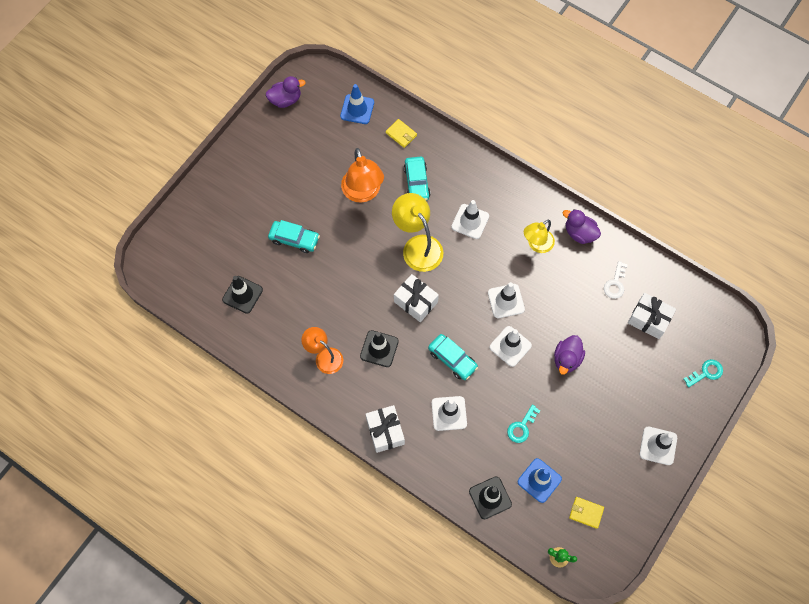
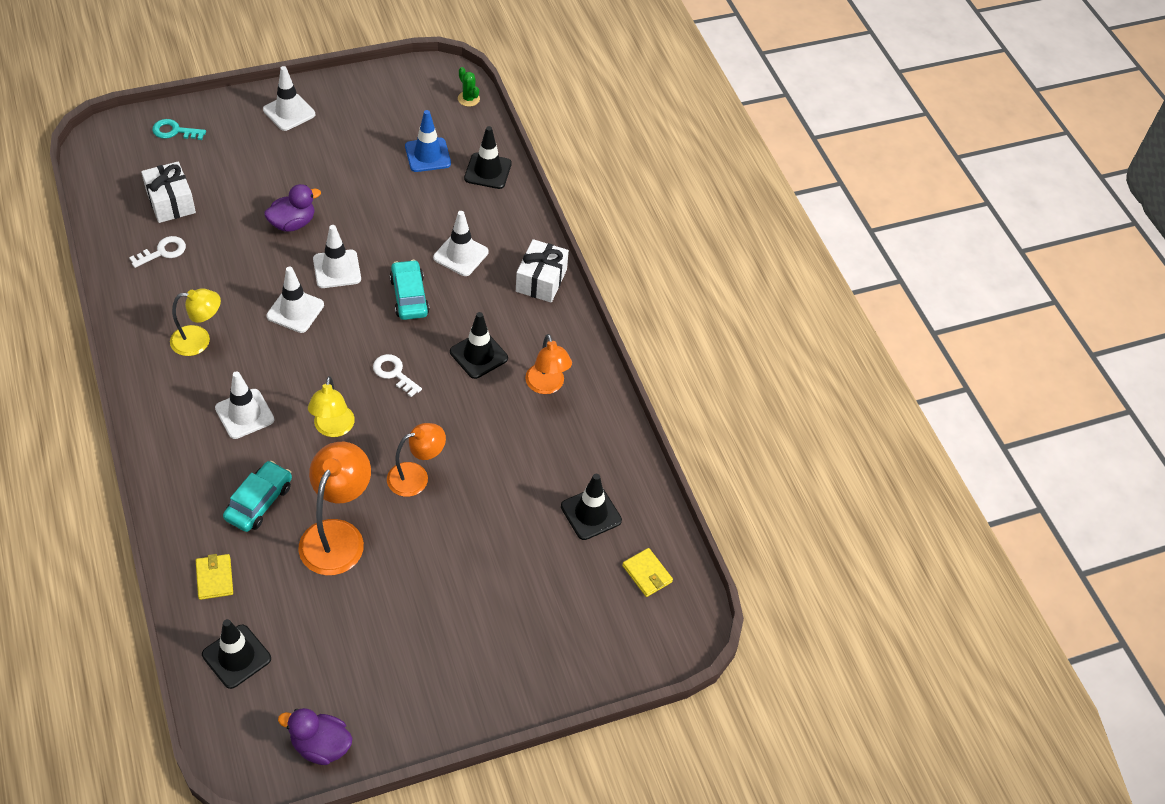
camera: 150 degrees left, 15 degrees down
(294, 239) = (474, 536): turquoise car -> none
(351, 250) = (416, 476): none -> orange lamp
(357, 109) = (236, 656): blue traffic cone -> black traffic cone
(415, 302) = (394, 373): white gift -> white key
(418, 246) = (333, 428): yellow lamp -> yellow lamp, size x0.66
(522, 427) = (400, 201): turquoise key -> none
(579, 233) = (139, 320): purple duck -> none
(586, 513) = (411, 110): yellow wallet -> yellow wallet (647, 574)

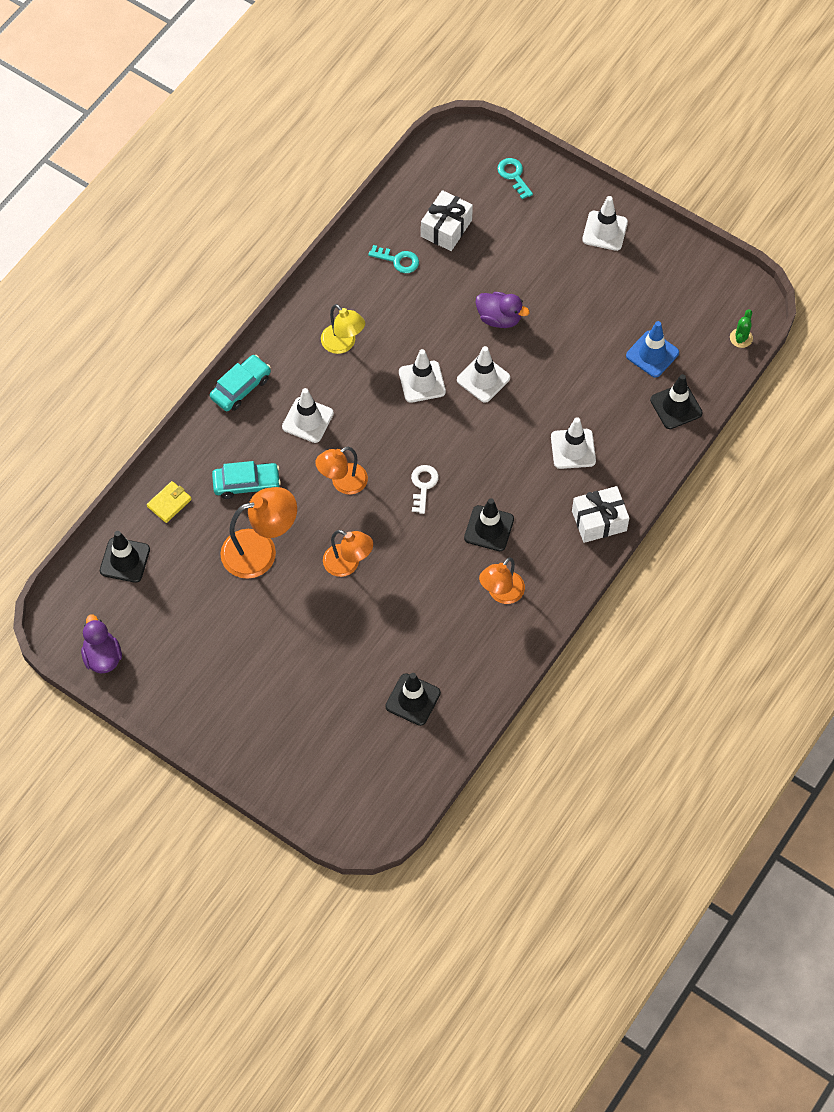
camera: 60 degrees right, 10 degrees up
(163, 252) = (398, 260): white key -> turquoise key
(333, 428) = (343, 483): yellow lamp -> orange lamp
(409, 296) = (501, 444): turquoise car -> turquoise car (241, 388)
(647, 574) = (392, 771): yellow wallet -> none

